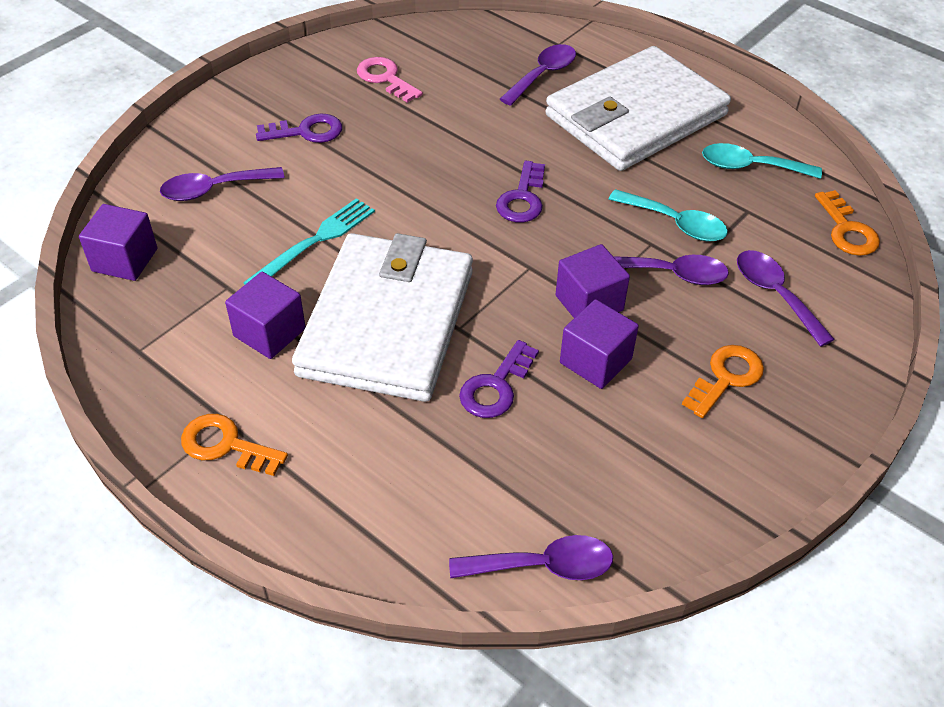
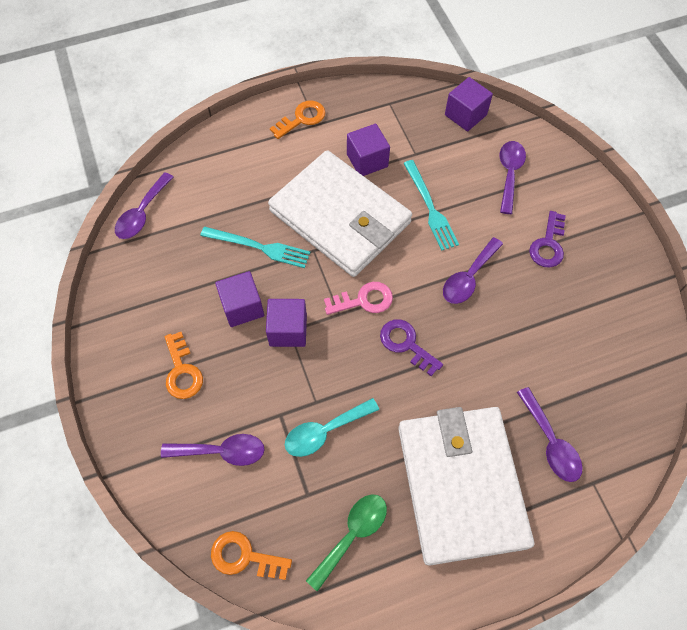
camera: 120 degrees right, 15 degrees up
(385, 78) = (594, 321): pink key -> pink key (364, 300)
(496, 386) = (259, 247): purple key -> turquoise fork
(671, 274) = (281, 395): purple spoon -> purple spoon (468, 278)
(750, 167) = (352, 534): turquoise spoon -> green spoon

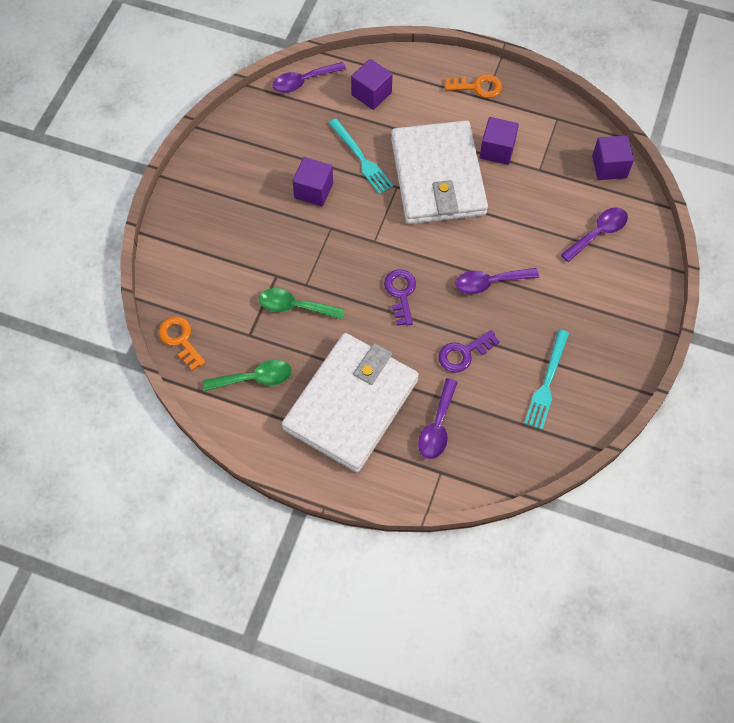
camera: 40 degrees right, 0 degrees up
(182, 371) = (239, 203): orange key -> none
(222, 451) = (220, 270): purple spoon -> none
(288, 330) = (330, 227): purple cube -> purple cube (371, 94)
(324, 431) = (294, 306): turquoise spoon -> green spoon
(364, 300) = (399, 244): pink key -> none
(430, 208) = (510, 215): turquoise fork -> turquoise fork (547, 382)
(548, 244) = (574, 303): purple key -> purple key (464, 353)

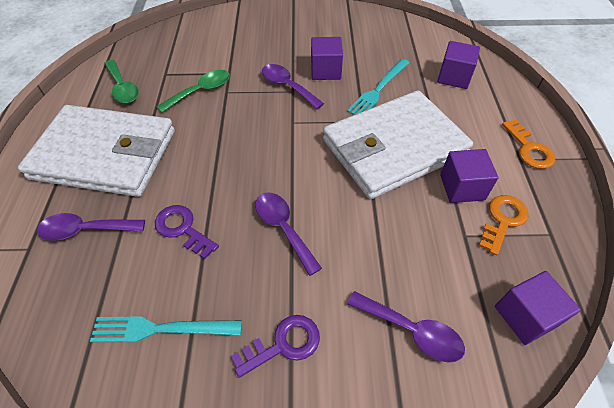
camera: 70 degrees right, 10 degrees down
(180, 339) = (151, 41): orange key -> orange key (503, 220)
(294, 306) = (201, 91): green spoon -> green spoon turned 60 degrees clockwise
(303, 81) = (432, 36): purple spoon -> purple spoon (287, 86)
(401, 293) = (240, 157): purple key -> purple key (283, 344)

